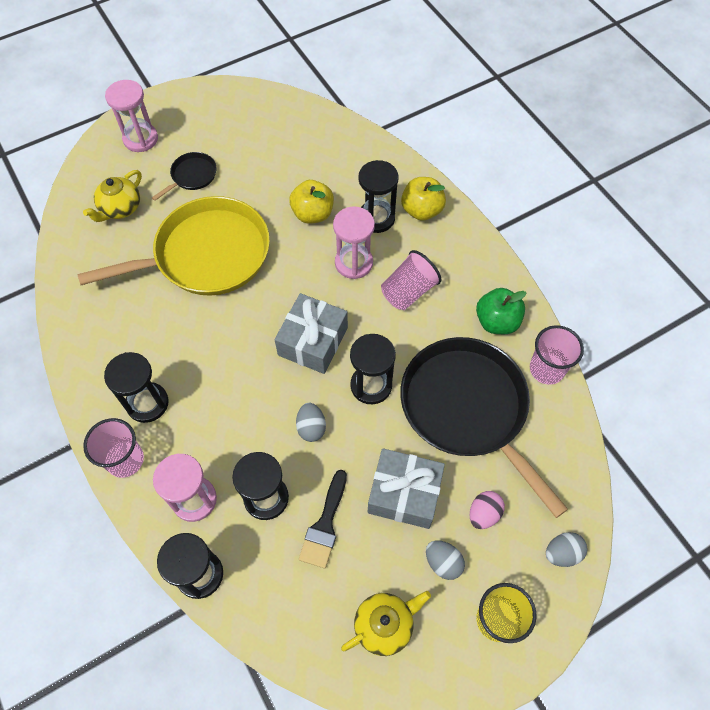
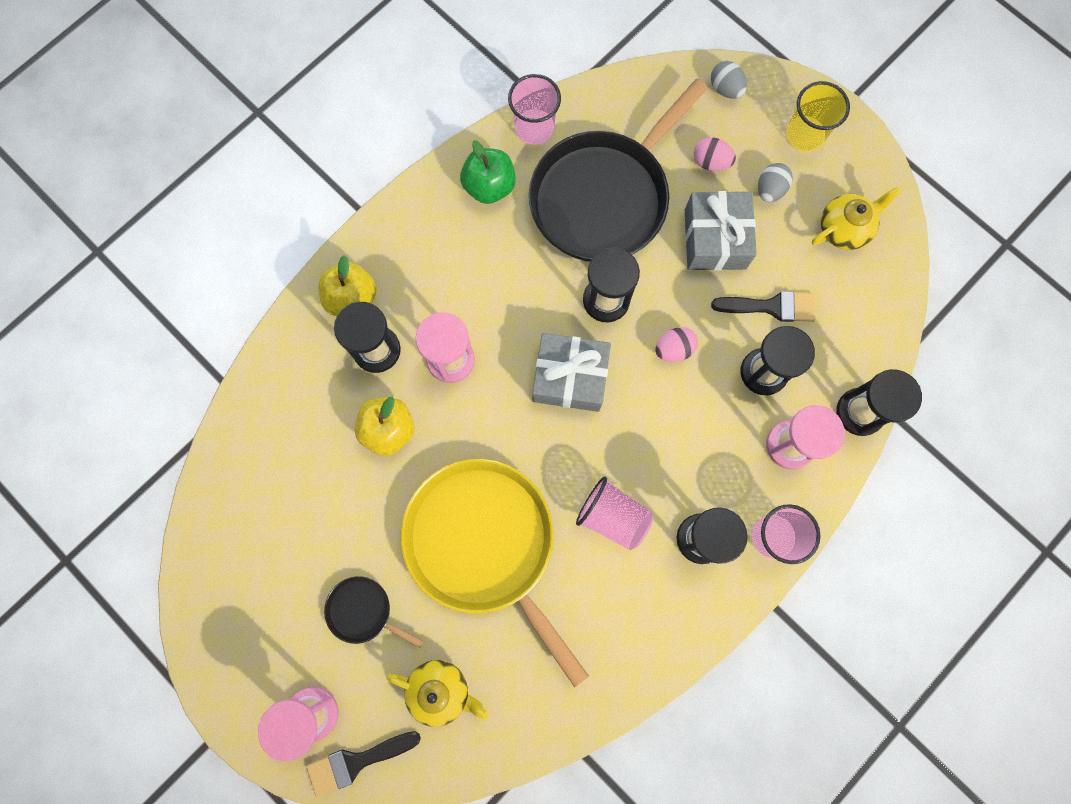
camera: 105 degrees left, 15 degrees up
(100, 156) = (356, 761): none -> black brush
(311, 427) = (674, 349): grey egg -> pink egg
(384, 625) = (844, 229): yellow teapot -> yellow teapot turned 105 degrees clockwise
(408, 291) = (475, 288): pink cup -> pink cup (612, 516)

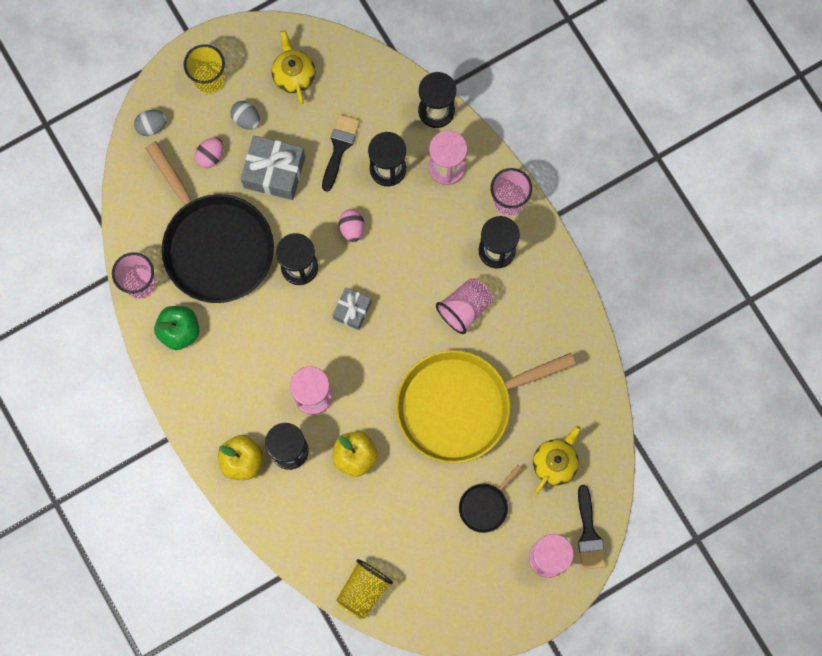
camera: 75 degrees left, 0 degrees up
(224, 484) = (363, 590): none -> yellow cup
(570, 377) = (352, 310): grey gift -> grey gift, size x0.59

